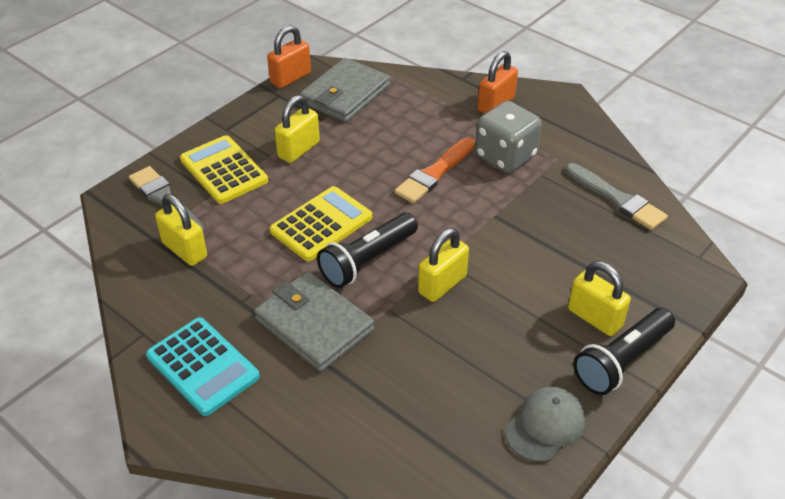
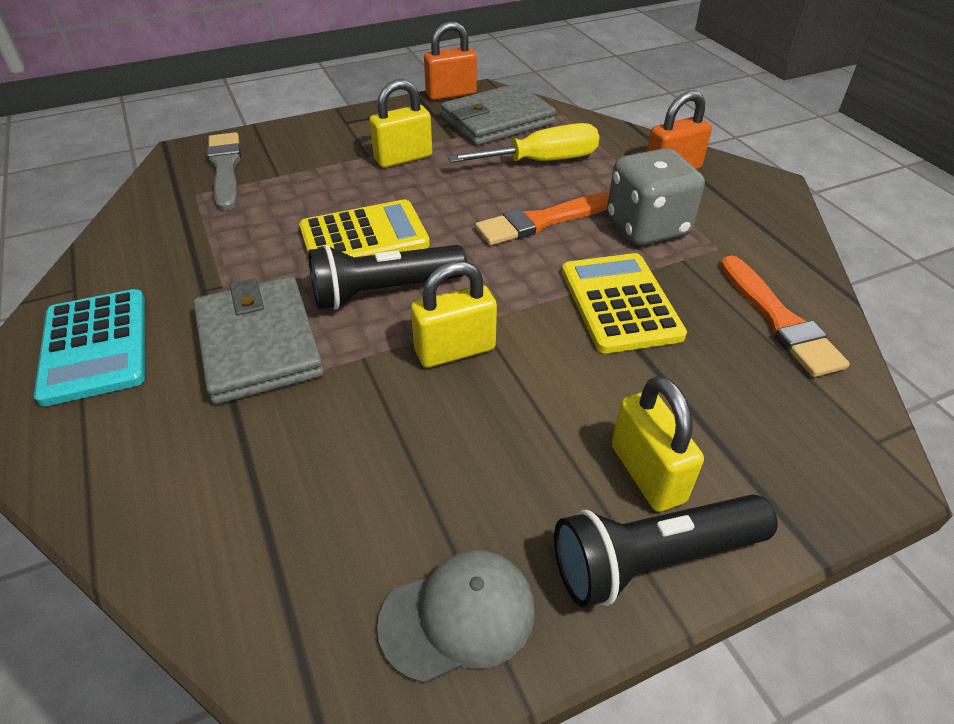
camera: 25 degrees right, 0 degrees up
(185, 250) = (198, 219): yellow padlock -> none
(223, 170) = (308, 157): yellow calculator -> yellow calculator (620, 303)
(402, 123) = (542, 161): none -> yellow screwdriver
(617, 199) = (779, 320): grey brush -> orange brush

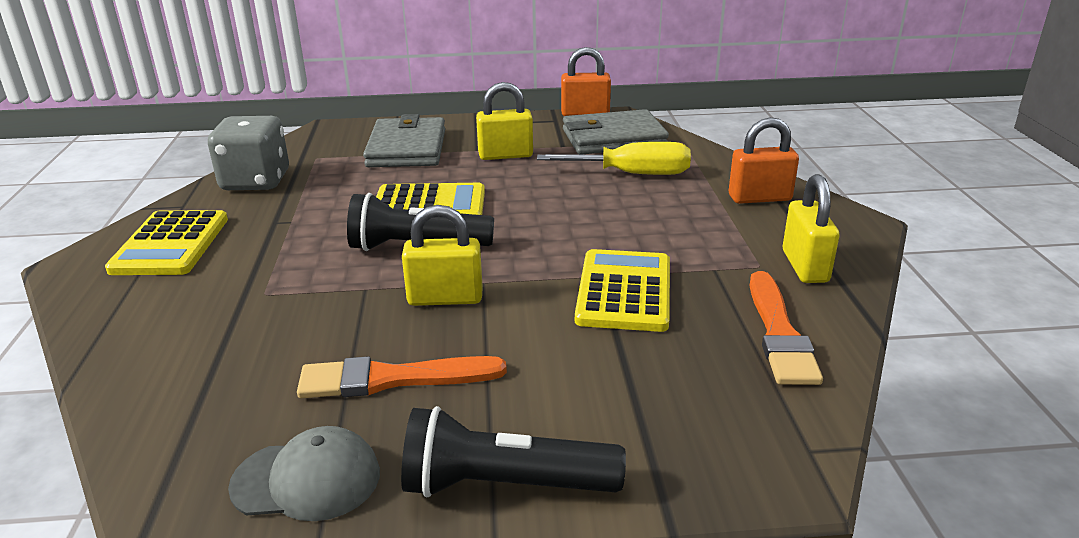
camera: 20 degrees right, 15 degrees down
(95, 346) = (171, 244): turquoise calculator -> yellow calculator
(225, 168) = (352, 143): grey brush -> none
(258, 344) = (289, 264): grey wallet -> grey wallet (406, 148)
(541, 221) = (597, 218): orange brush -> orange brush (392, 379)
(647, 227) = (698, 238): grey dice -> grey dice (256, 181)
(647, 473) = (549, 422): yellow padlock -> yellow padlock (804, 266)

